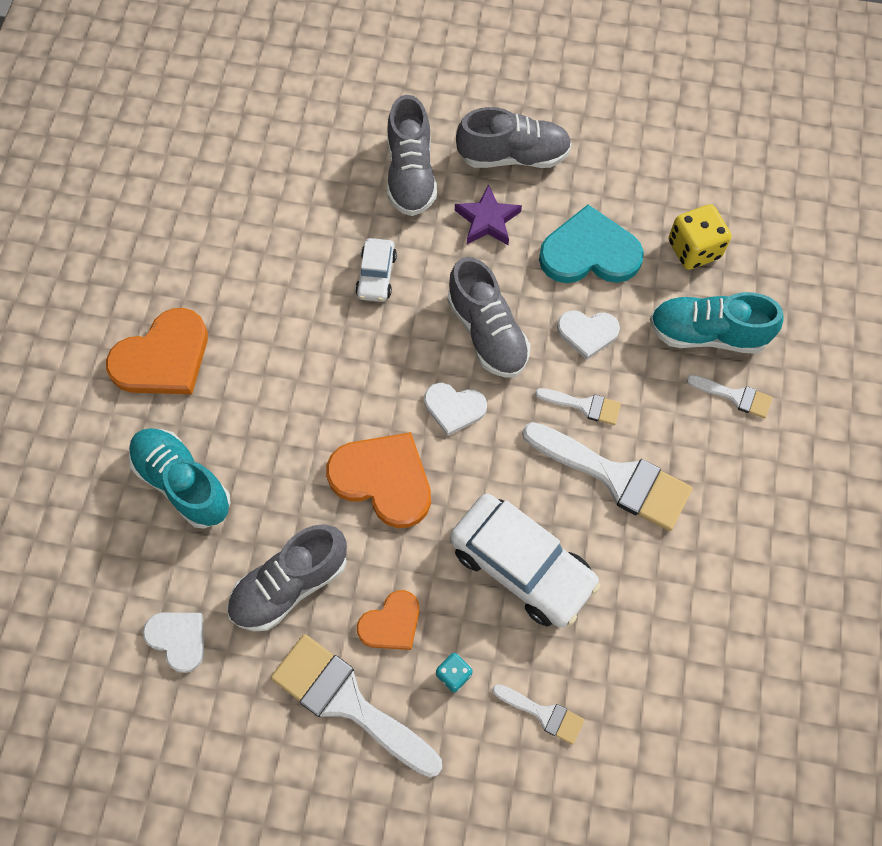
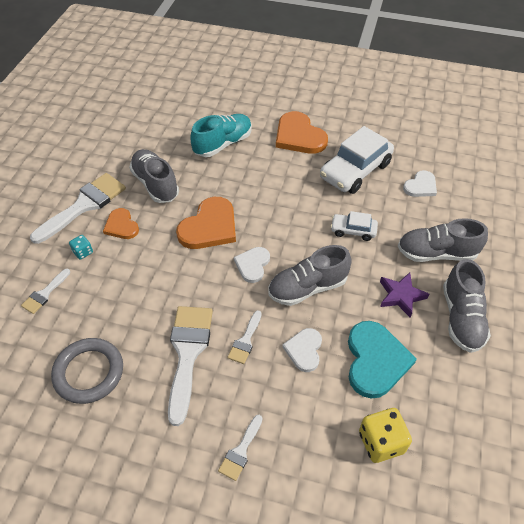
camera: 95 degrees right, 15 degrees down
(178, 639) = (139, 142): white heart -> white heart (420, 186)
(522, 565) = (138, 292): white car -> white car (355, 171)
(615, 477) = (188, 353): white brush -> white brush turned 150 degrees clockwise
(666, 606) = (89, 372): none -> grey ring
(707, 334) = (299, 439): turquoise shoe -> none

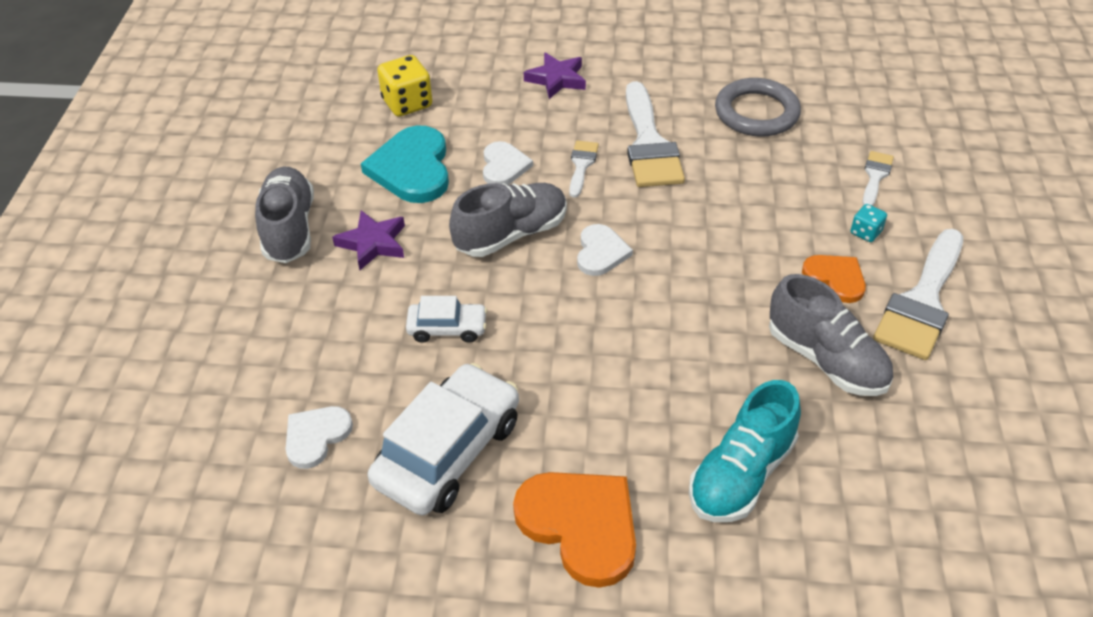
camera: 170 degrees right, 5 degrees down
(209, 227) = (691, 298): orange heart -> none
(241, 451) = (556, 79): white brush -> purple star
(436, 253) = (308, 311): grey shoe -> none

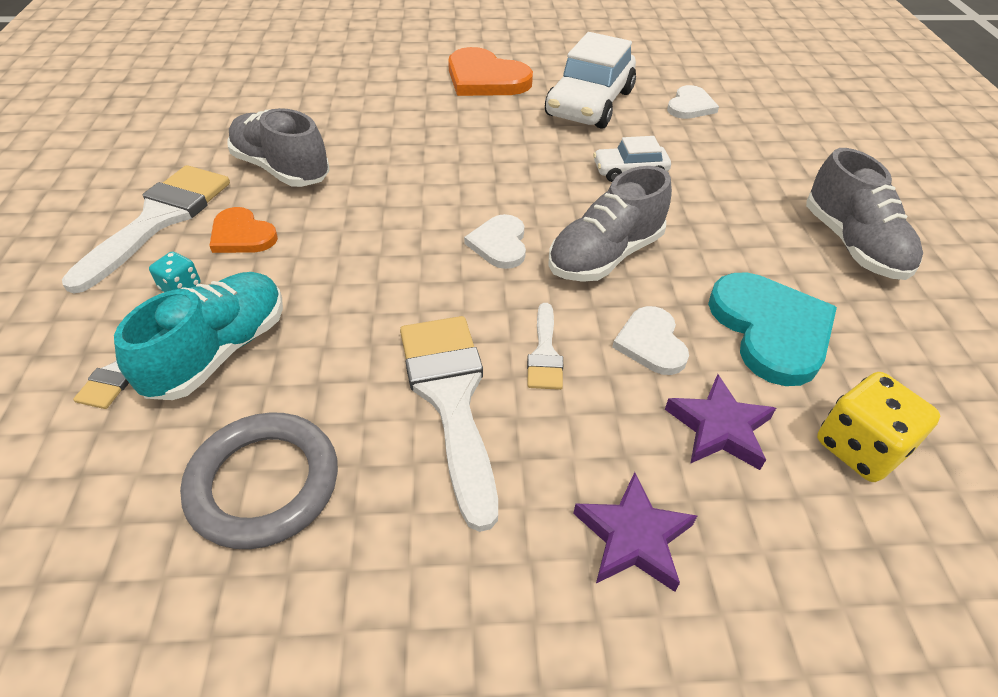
camera: 170 degrees right, 0 degrees up
(373, 243) = (750, 236): purple star -> purple star (719, 428)
(741, 474) = (373, 104): turquoise shoe -> turquoise shoe (219, 352)

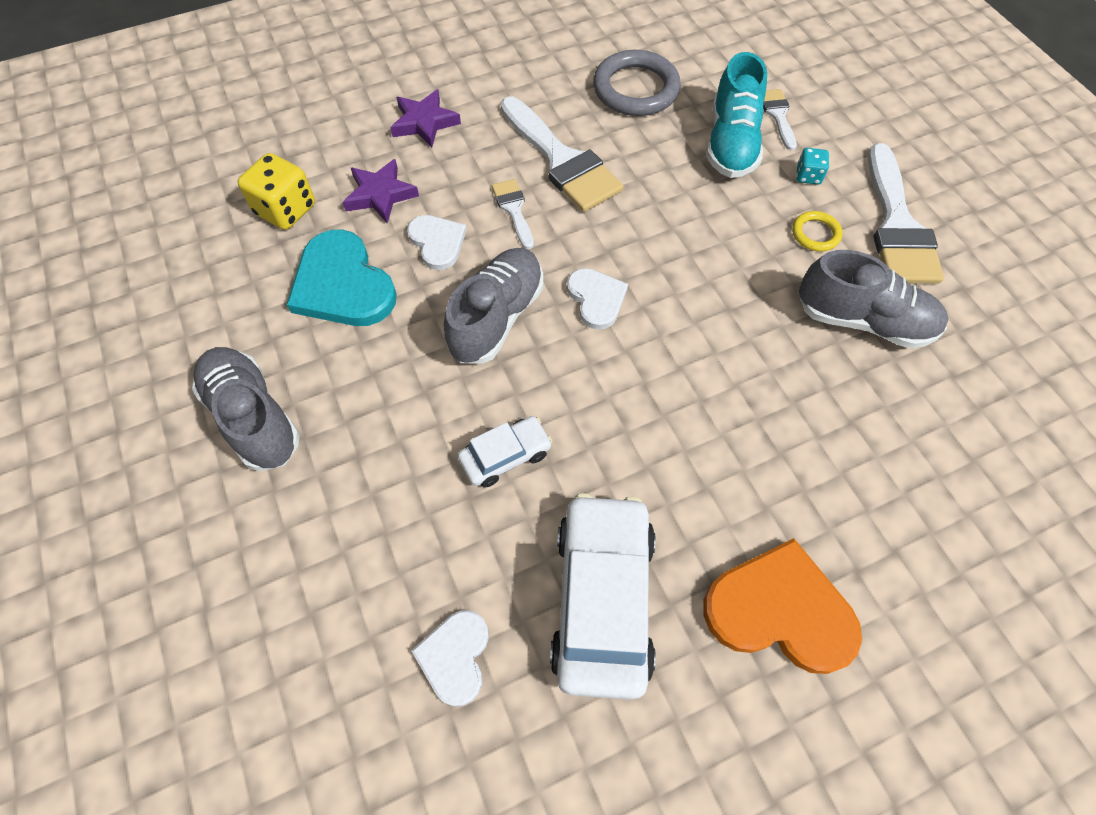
camera: 160 degrees right, 15 degrees up
(242, 235) = (815, 234): orange heart -> yellow ring

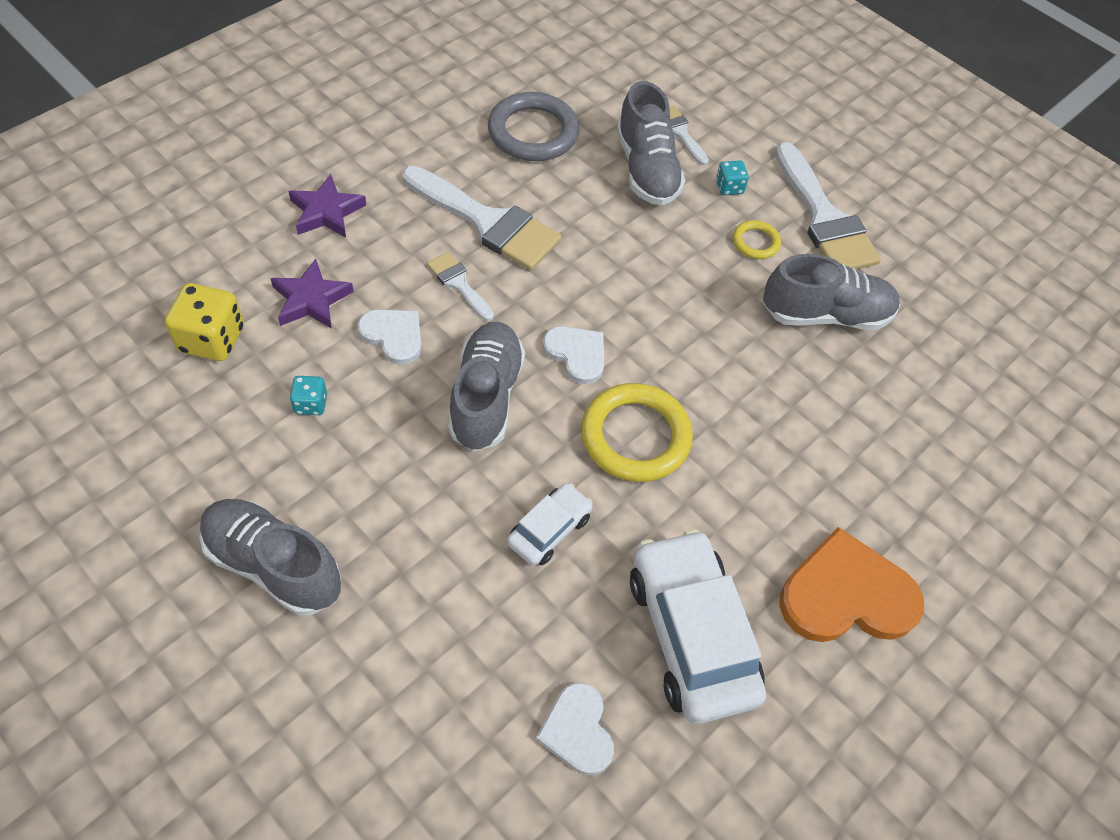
camera: 25 degrees left, 5 degrees down
(343, 285) = (311, 404): turquoise heart -> turquoise dice
(622, 390) = (635, 436): none -> yellow ring
(731, 143) = (646, 169): turquoise shoe -> grey shoe

